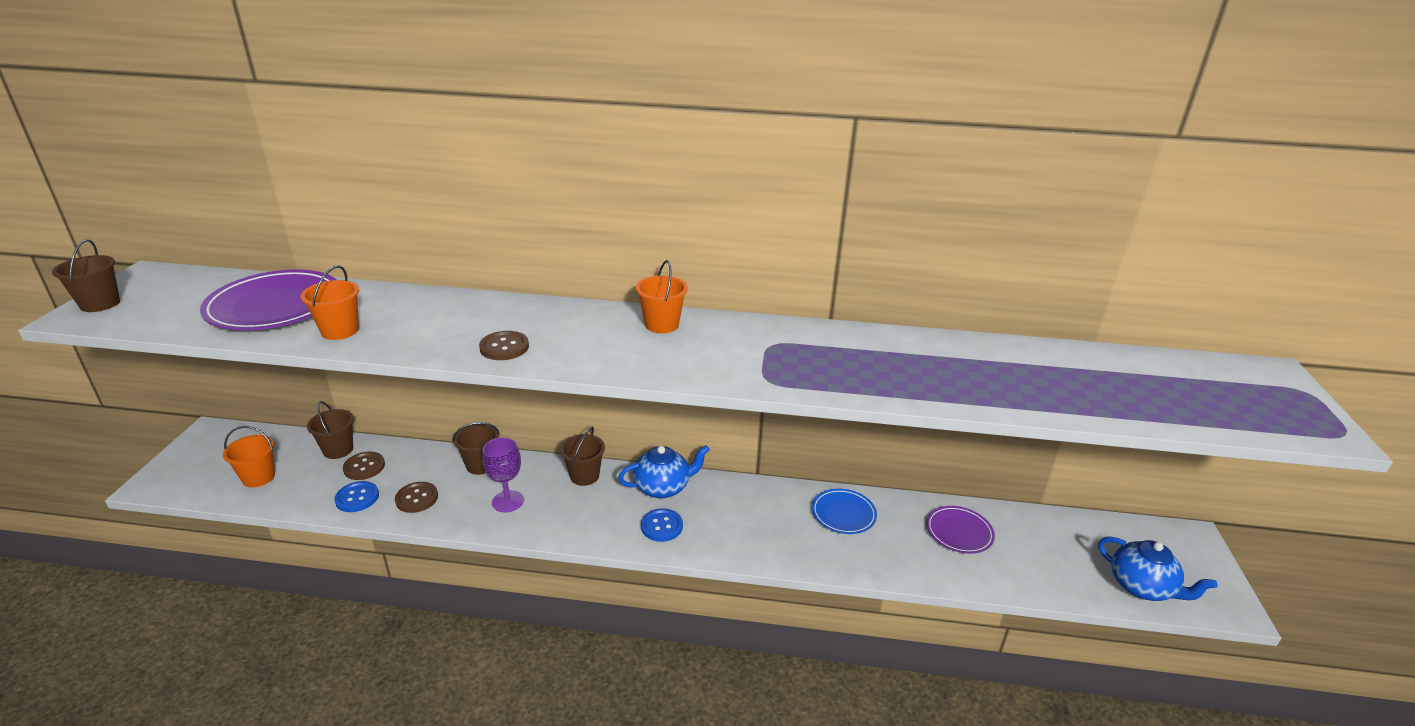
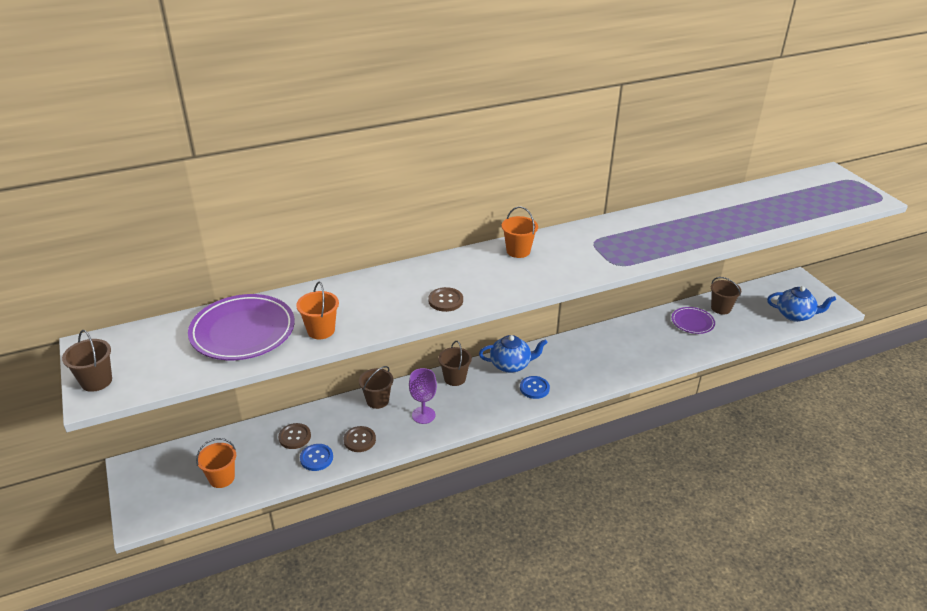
camera: 30 degrees left, 5 degrees up
(338, 450) = (258, 434): brown bucket -> brown bucket (721, 308)
(663, 487) = (511, 365): blue teapot -> blue teapot turned 45 degrees clockwise
(843, 514) = (626, 337): blue plate -> none

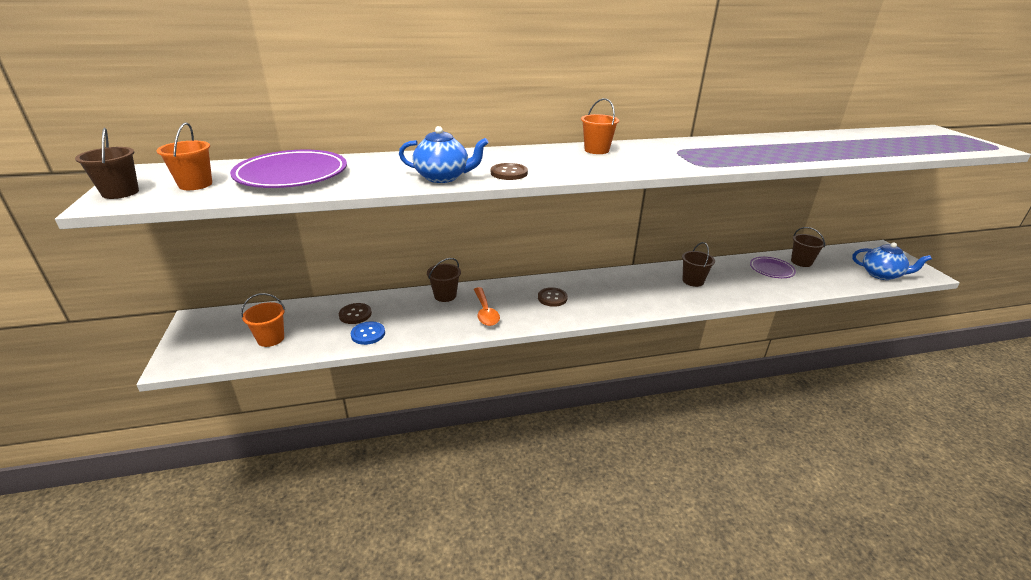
camera: 10 degrees right, 5 degrees down
(321, 330) = (369, 181): orange bucket -> orange bucket (195, 184)
(359, 440) = (416, 324): brown button -> brown button (552, 298)
(423, 415) = (485, 312): purple goblet -> orange spoon
(454, 378) = (525, 287): brown bucket -> brown bucket (693, 281)
(511, 365) = (582, 283): blue teapot -> blue teapot (443, 177)
(534, 388) = (602, 303): blue button -> none

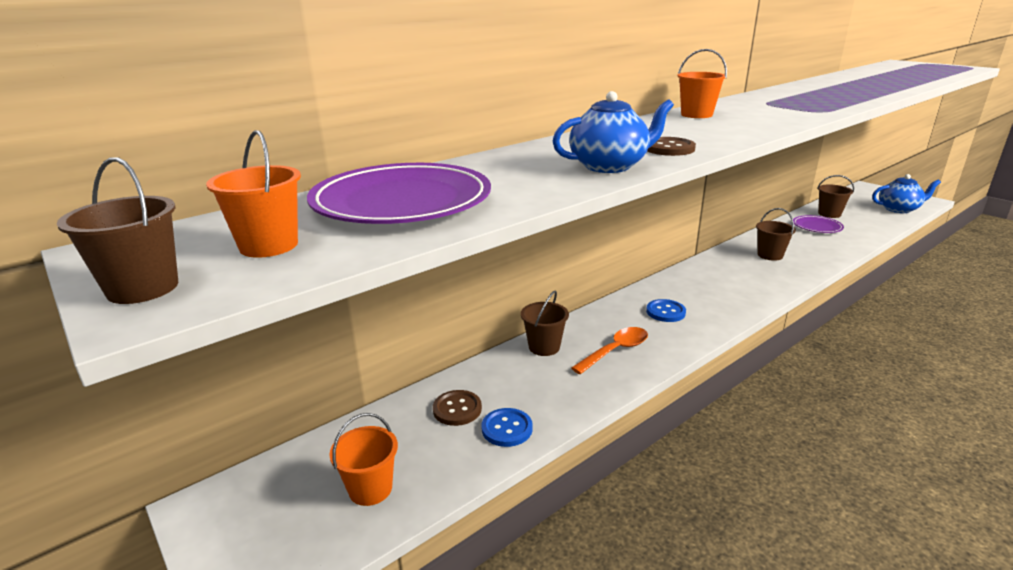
camera: 25 degrees left, 5 degrees down
(485, 312) = (615, 351): orange spoon -> orange spoon turned 90 degrees counterclockwise
(552, 298) = (665, 312): brown button -> blue button

